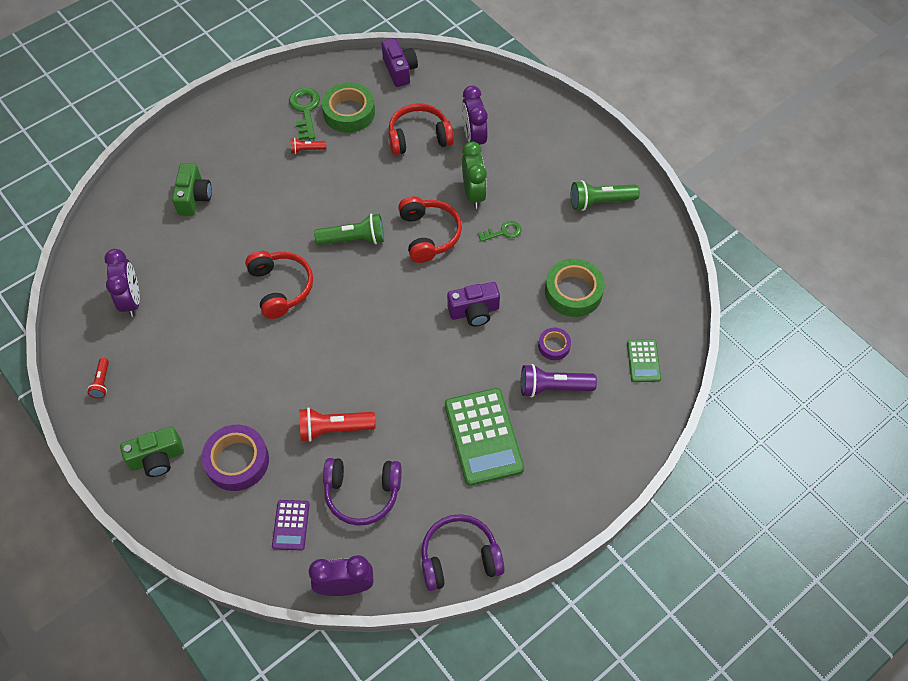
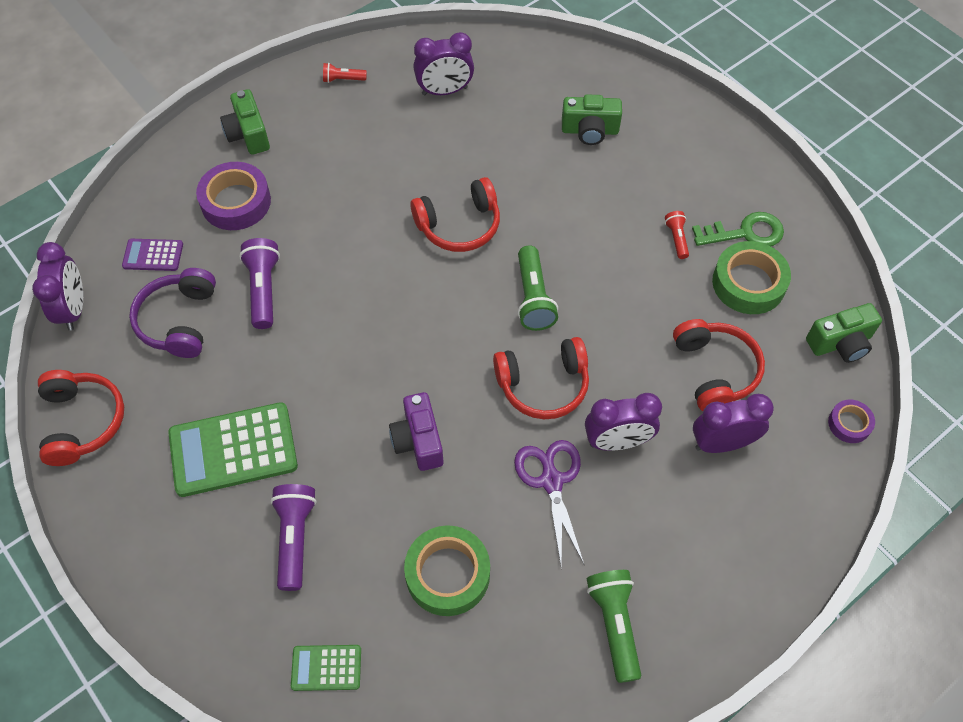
camera: 90 degrees right, 0 degrees up
(334, 429) = (263, 290): red flashlight -> purple flashlight
(400, 70) = (840, 343): purple camera -> green camera
(459, 557) = (82, 422): purple headphones -> red headphones
(473, 194) = (617, 442): green clock -> purple clock
(503, 232) = (551, 480): green key -> purple scissors
(554, 346) = (359, 542): purple tape -> purple tape (849, 424)

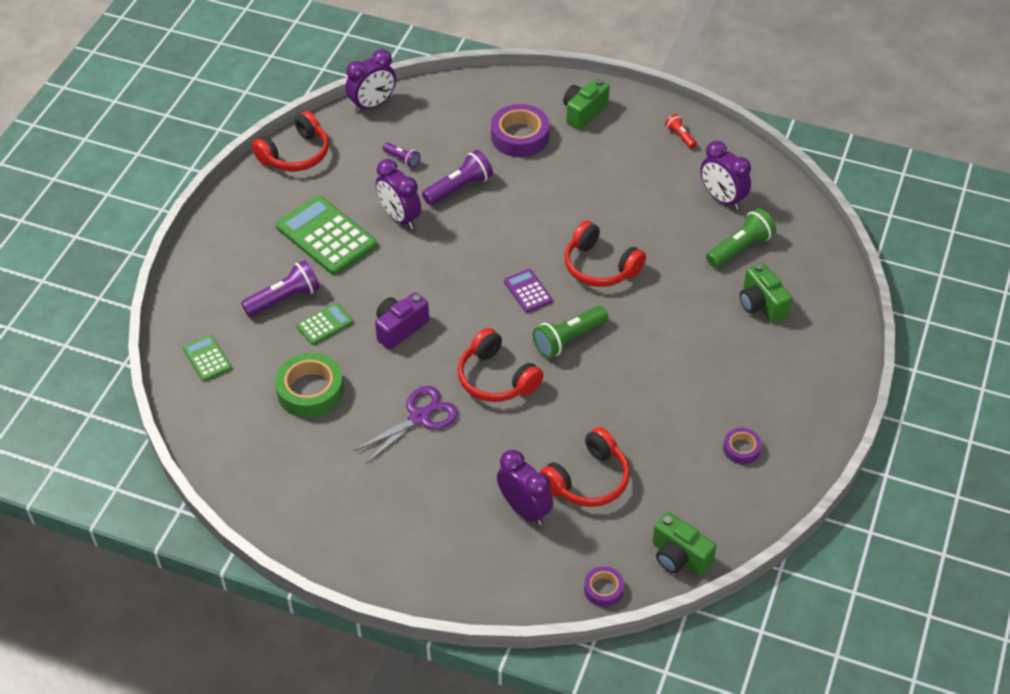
camera: 60 degrees right, 10 degrees down
(153, 255) = (442, 119): purple calculator -> purple calculator (528, 291)
(179, 321) = (402, 159): purple headphones -> purple flashlight
(361, 513) = (324, 324): none -> green calculator
(614, 625) = (331, 501): green flashlight -> green flashlight (740, 248)
(617, 442) = (479, 443): purple clock -> purple clock (399, 217)
(676, 239) = (697, 405): red flashlight -> none
(745, 233) = (741, 449): green key -> purple tape
(748, 283) = (691, 470): green tape -> none

